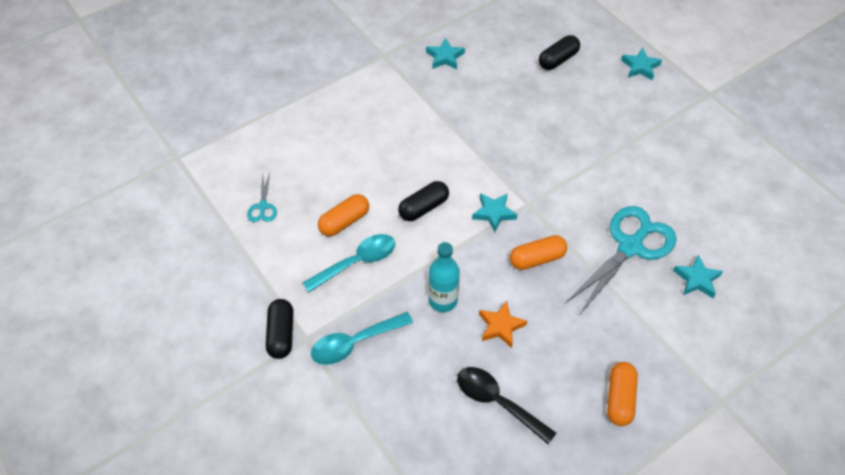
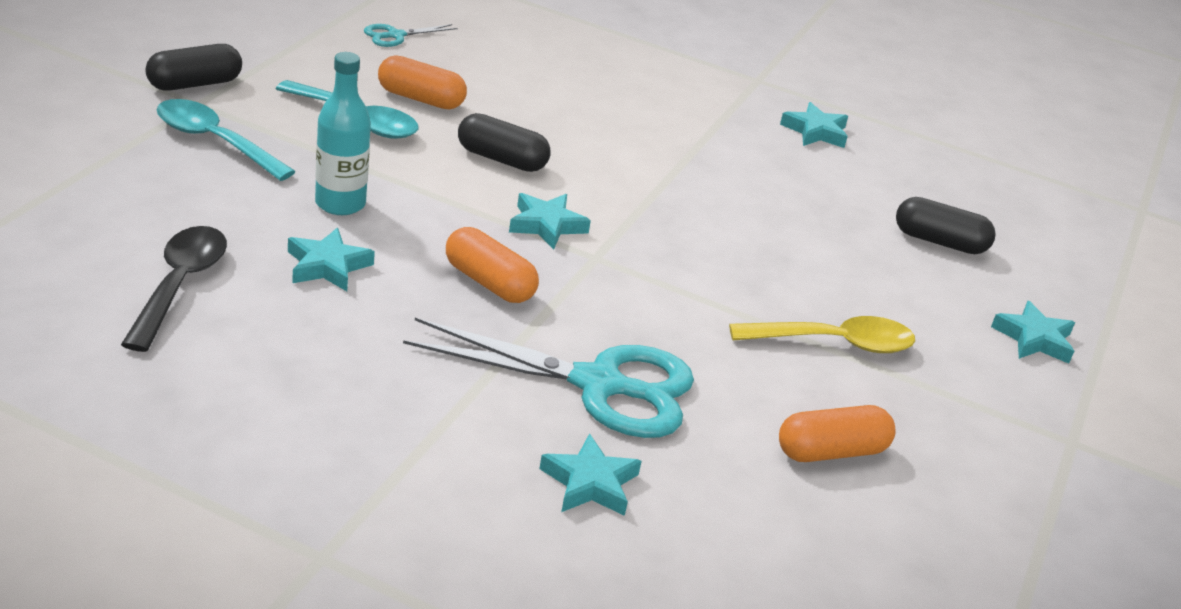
camera: 55 degrees right, 20 degrees down
(500, 326) = (327, 266): orange star -> turquoise star
(619, 399) = (257, 418): orange capsule -> orange capsule (831, 452)
(623, 141) = (834, 343): none -> yellow spoon

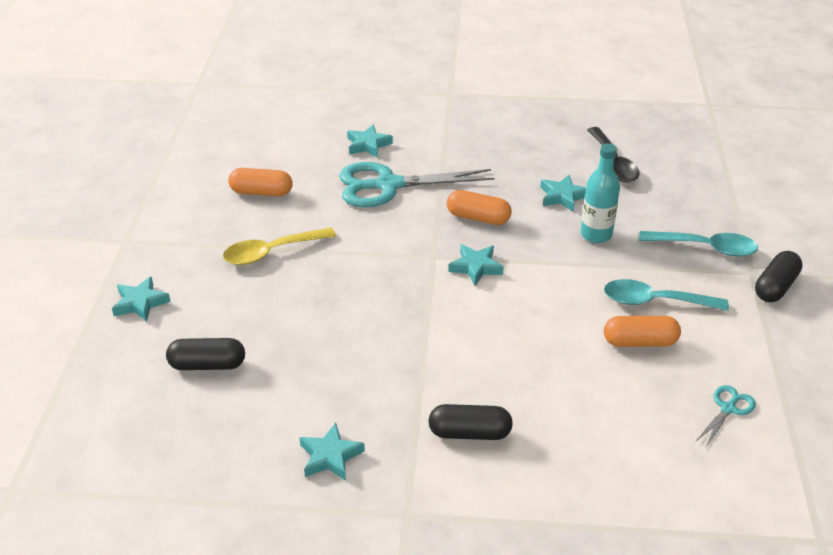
camera: 165 degrees right, 5 degrees up
(501, 159) = (541, 309): black capsule -> black capsule (469, 433)
(831, 452) = (261, 192): orange capsule -> orange capsule turned 45 degrees clockwise

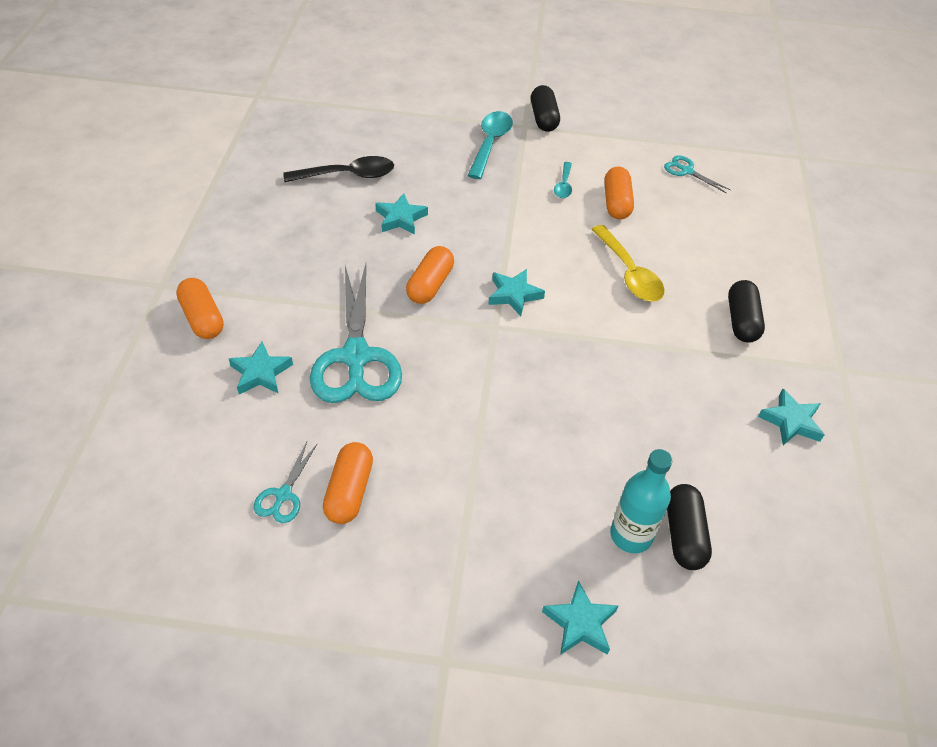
camera: 90 degrees left, 10 degrees up
(260, 166) = (283, 495): none -> turquoise scissors
(272, 252) = (480, 476): yellow spoon -> yellow spoon (629, 273)
(419, 114) = (202, 318): none -> orange capsule
(596, 234) = (466, 205): turquoise bottle -> turquoise bottle (631, 535)
(655, 301) = (563, 185): turquoise spoon -> turquoise spoon, size x0.56
(775, 287) = (543, 118): black capsule -> black capsule turned 45 degrees clockwise

